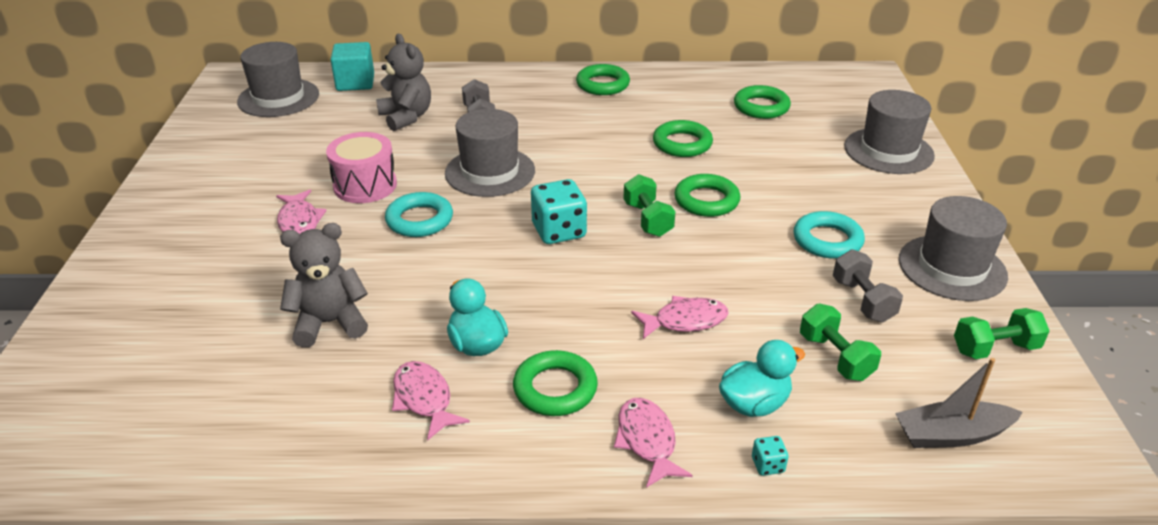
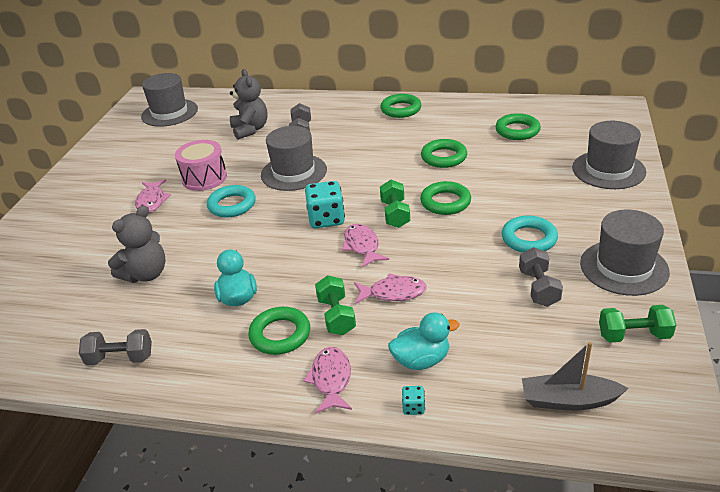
camera: 15 degrees right, 0 degrees up
(330, 323) = (146, 274): grey teddy bear -> grey teddy bear turned 135 degrees clockwise
(337, 443) = (120, 358): none -> grey dumbbell
(355, 83) = (225, 103): turquoise cube -> none
(424, 399) = (188, 333): pink fish -> pink fish (362, 246)
(835, 357) = (499, 330): green dumbbell -> green dumbbell (336, 316)

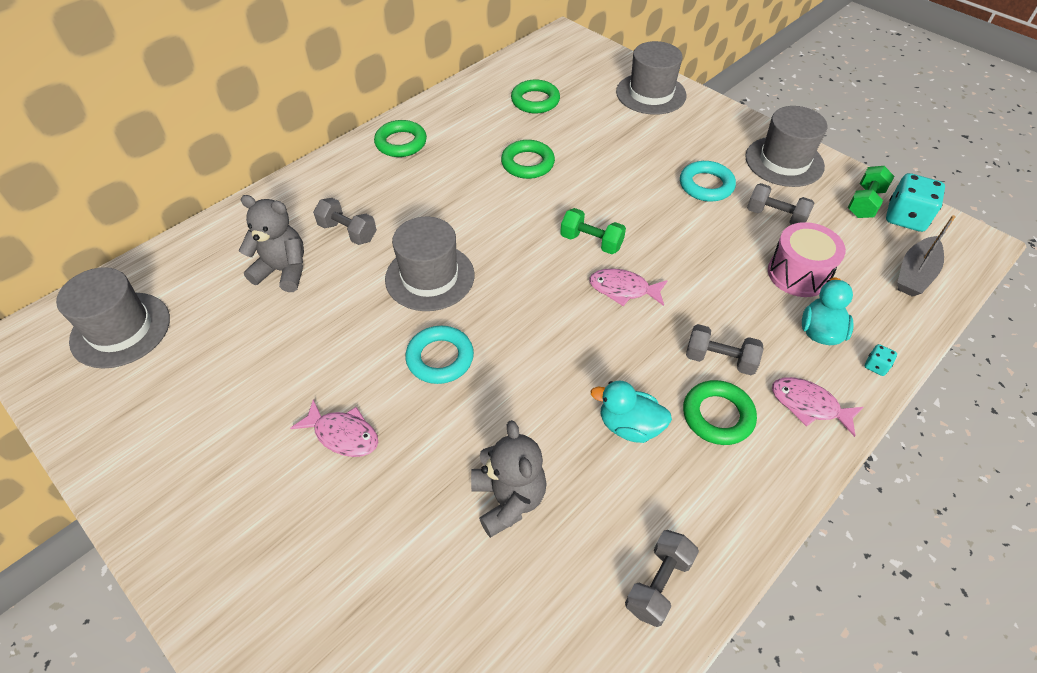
camera: 60 degrees left, 15 degrees up
(204, 178) = (348, 360): pink drum -> pink drum (798, 274)
(326, 219) = (550, 293): turquoise dice -> turquoise dice (905, 218)
(336, 316) = (719, 360): green dumbbell -> grey dumbbell
(393, 293) = (715, 304): pink fish -> none
(445, 202) = (604, 201): green ring -> none

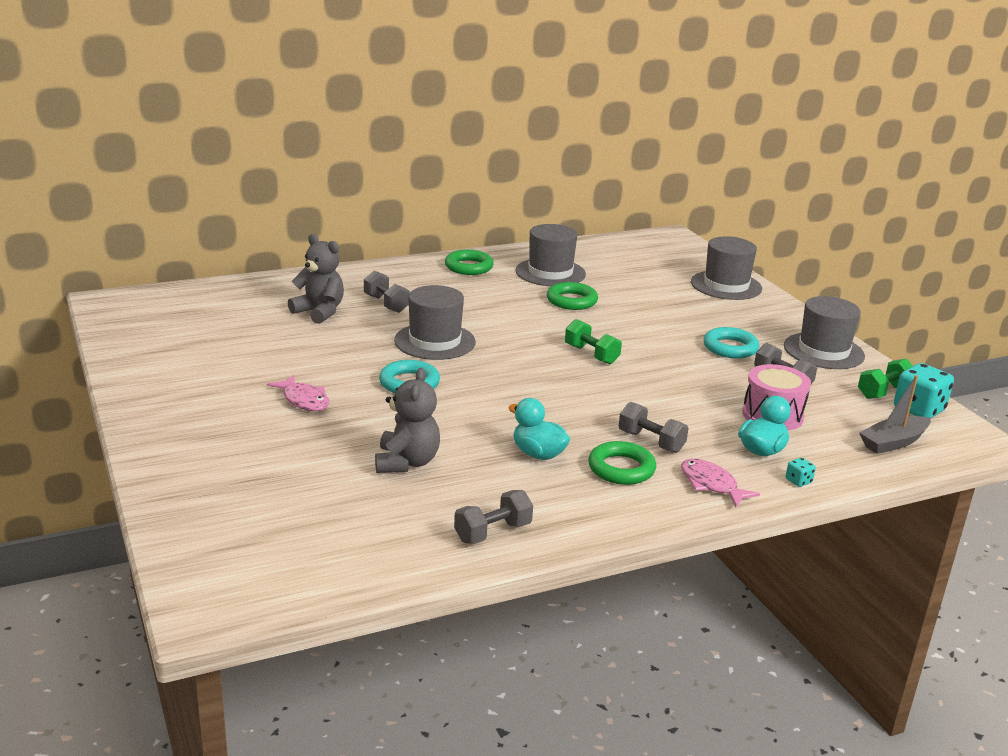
camera: 20 degrees right, 25 degrees down
(120, 329) = (178, 312): grey hat -> grey hat (550, 272)
(535, 101) = (610, 268): green ring -> none
(623, 289) = (597, 386): pink fish -> none

